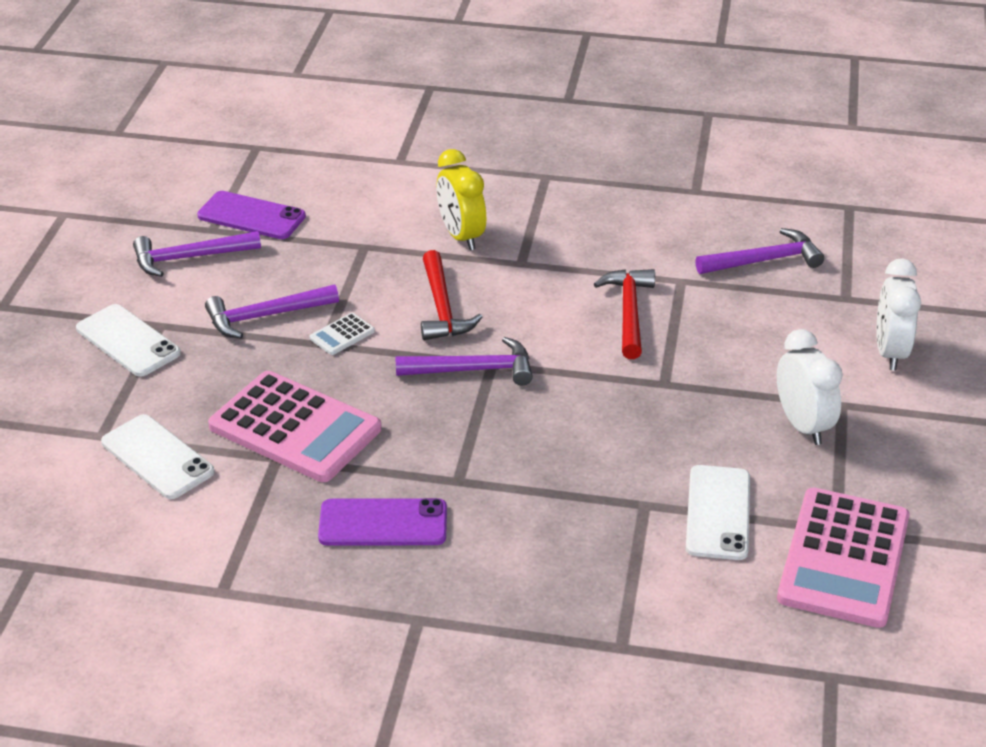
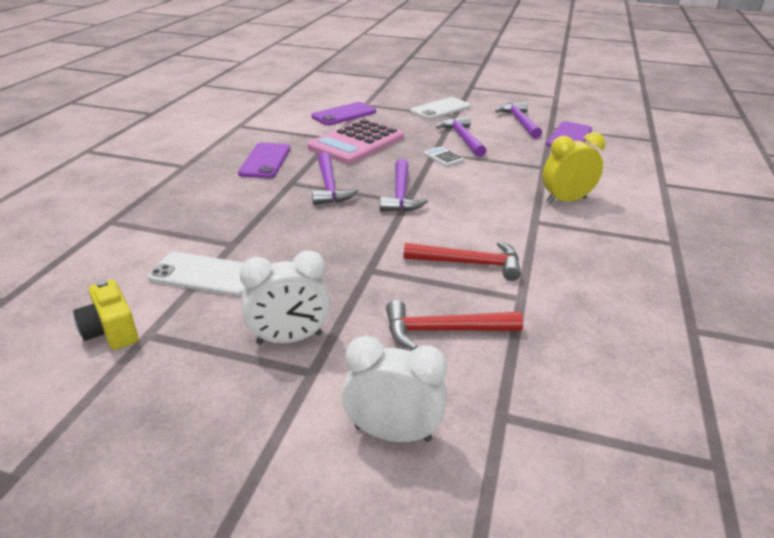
camera: 95 degrees right, 5 degrees down
(157, 457) = (344, 114): white phone -> purple phone
(442, 307) = (473, 188): red hammer -> red hammer (443, 330)
(764, 260) = (567, 360): purple hammer -> purple hammer (329, 187)
(844, 558) = (111, 331): pink calculator -> yellow camera

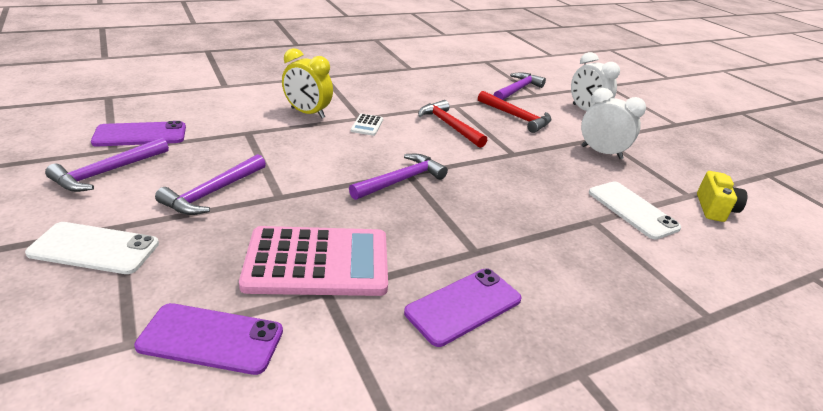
camera: 135 degrees left, 0 degrees up
(329, 187) = (446, 223): purple hammer -> purple hammer (517, 90)
(443, 157) = (287, 187): white calculator -> white calculator (367, 125)

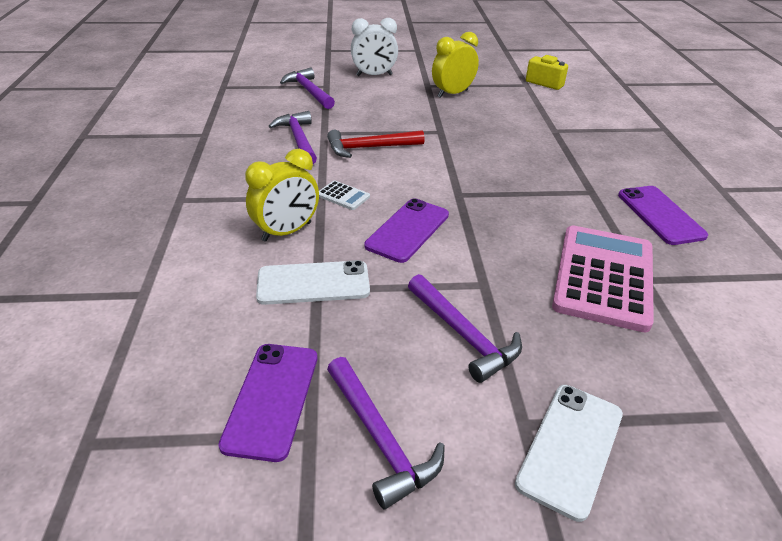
camera: 65 degrees left, 5 degrees up
(211, 339) = (714, 357): purple phone -> purple phone (408, 230)
(401, 180) = (471, 201): purple hammer -> purple hammer (298, 139)
(516, 117) = (369, 109): red hammer -> none
(601, 152) = (452, 93): white clock -> yellow clock
(632, 210) = (542, 111): white phone -> white phone (313, 283)

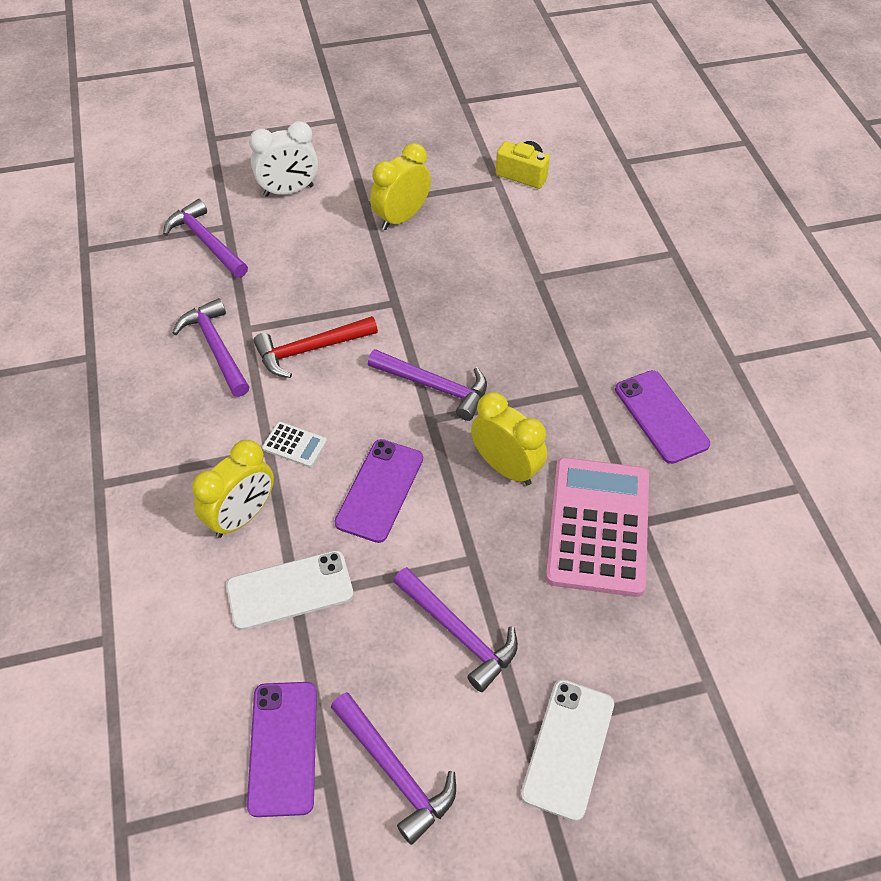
camera: 10 degrees left, 15 degrees up
(465, 177) = (435, 386): none -> purple hammer
(520, 229) = (506, 467): none -> yellow clock

